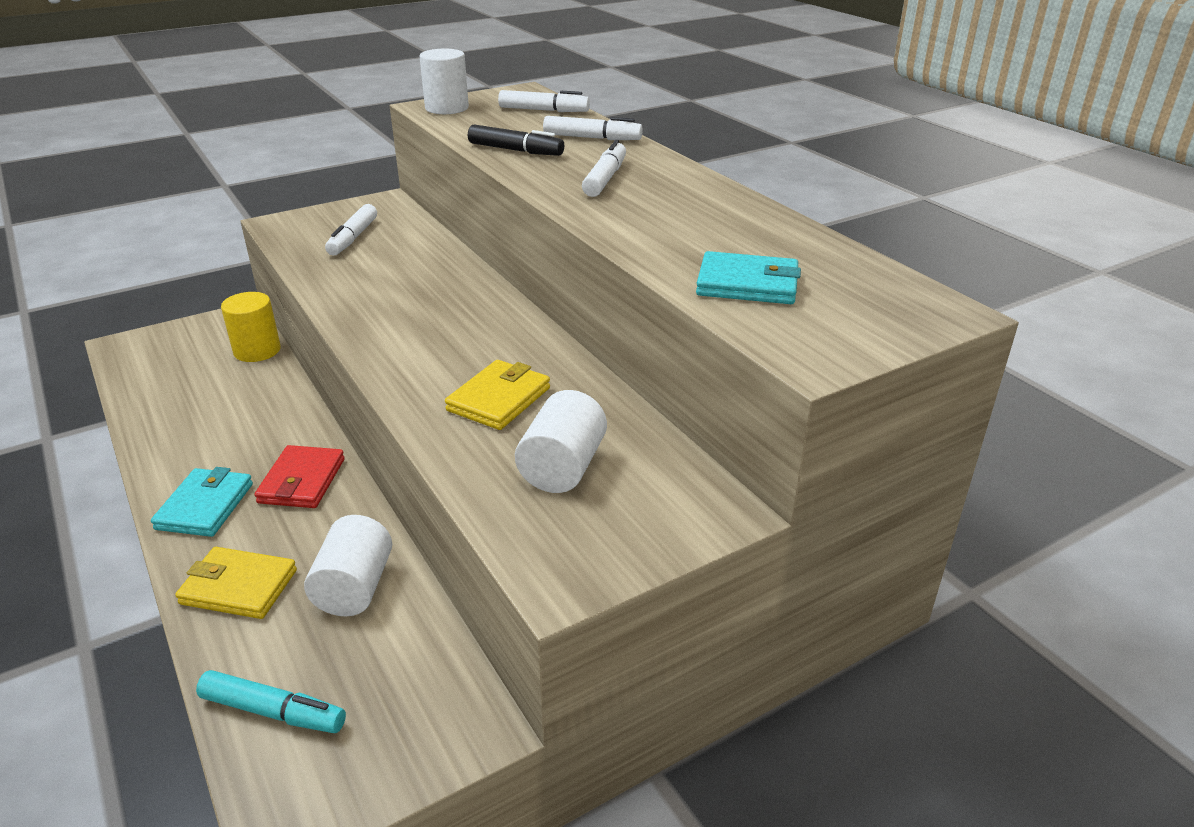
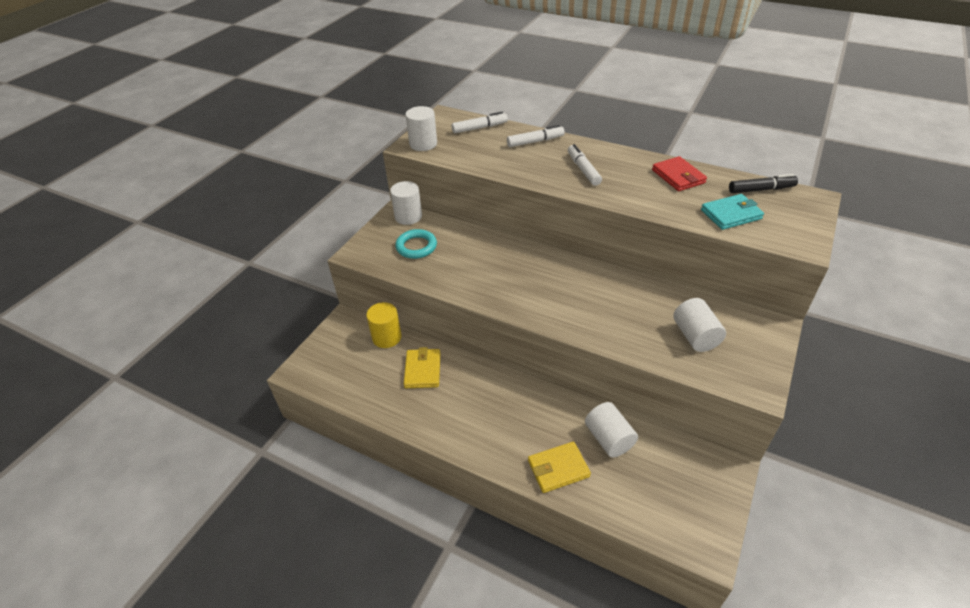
camera: 30 degrees left, 10 degrees up
(205, 506) = (485, 439): turquoise wallet -> none
(273, 712) = (648, 513): turquoise marker -> none
(302, 481) = (515, 400): red wallet -> red wallet (678, 176)
(353, 238) = (416, 247): white marker -> turquoise ring
(392, 208) = (408, 216): none -> white cylinder
(499, 399) = (625, 314): yellow wallet -> yellow wallet (422, 370)
(515, 150) = (511, 165): black marker -> black marker (761, 190)

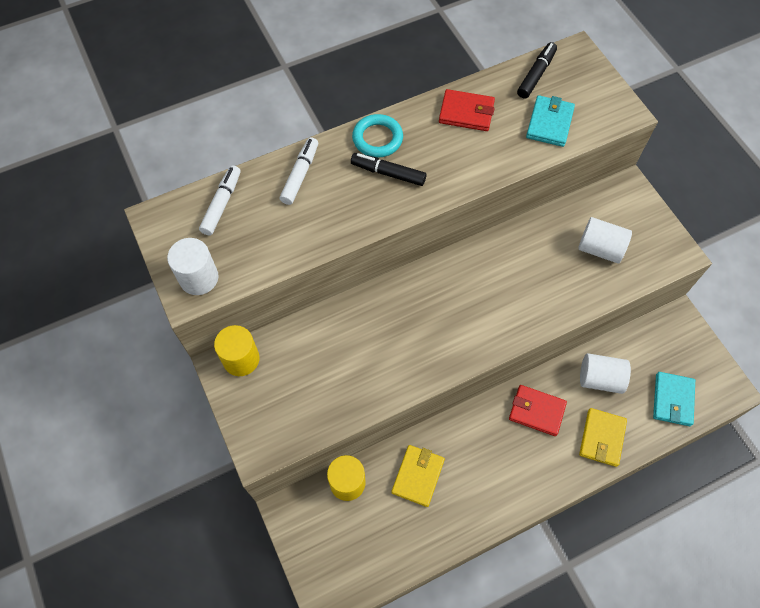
camera: 55 degrees left, 20 degrees up
(408, 216) = (241, 359): white cylinder -> yellow cylinder
(416, 247) = (300, 383): turquoise ring -> turquoise ring (377, 138)
(422, 370) = (418, 476): yellow wallet -> yellow wallet turned 75 degrees clockwise
(538, 412) = (536, 411): none -> red wallet
(583, 170) = (388, 173): white marker -> black marker
(647, 504) = (672, 400): none -> turquoise wallet

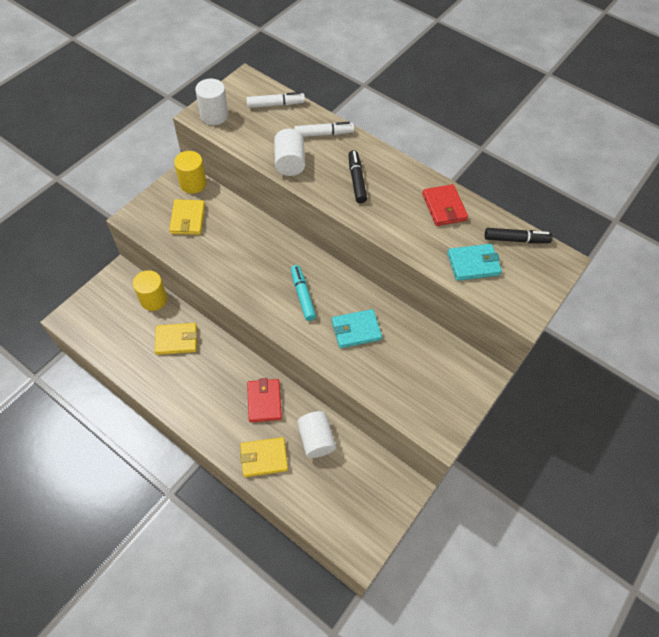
camera: 60 degrees right, 5 degrees down
(295, 385) = (188, 219): none -> yellow wallet
(377, 138) = (382, 164): turquoise ring -> none
(467, 305) = (303, 295): none -> turquoise marker
(600, 248) = (408, 371): white cylinder -> white cylinder (289, 163)
(672, 400) = (325, 505): turquoise wallet -> turquoise wallet (356, 330)

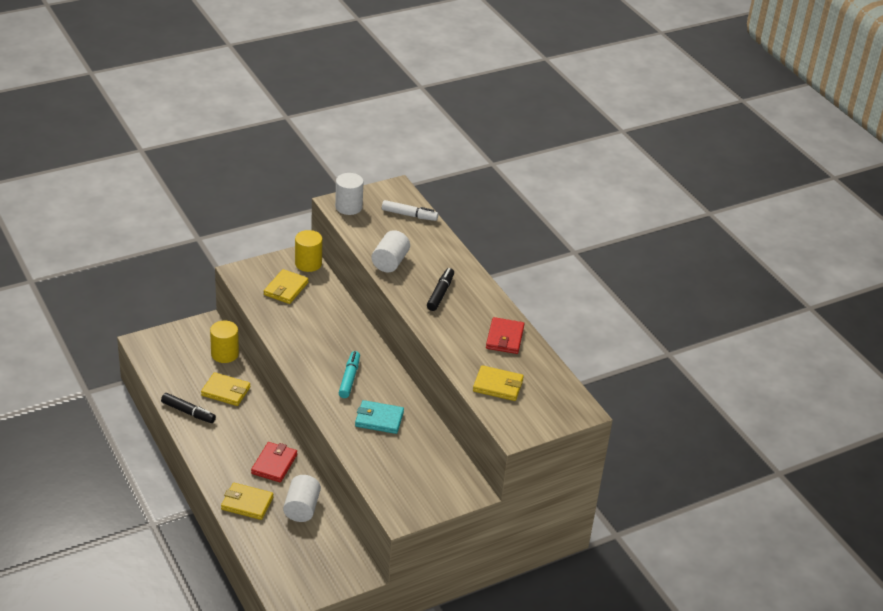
camera: 25 degrees right, 20 degrees down
(323, 134) = (436, 250): white marker -> none
(473, 264) = (498, 385): turquoise wallet -> yellow wallet
(516, 240) = (552, 382): black marker -> black marker (188, 412)

